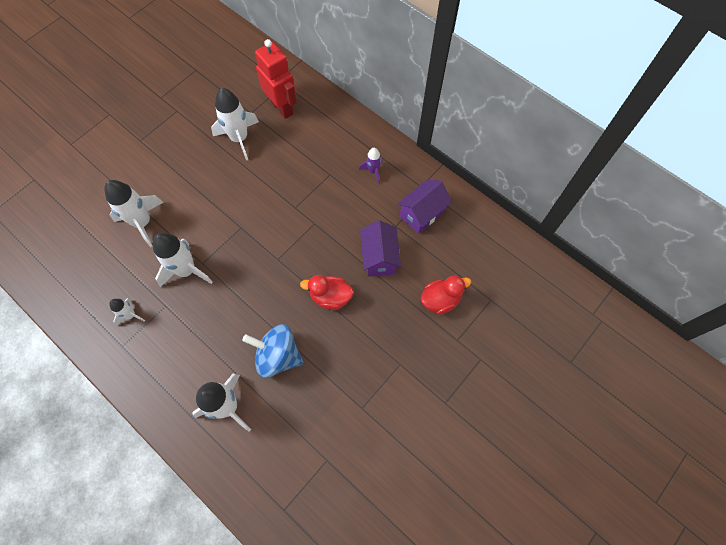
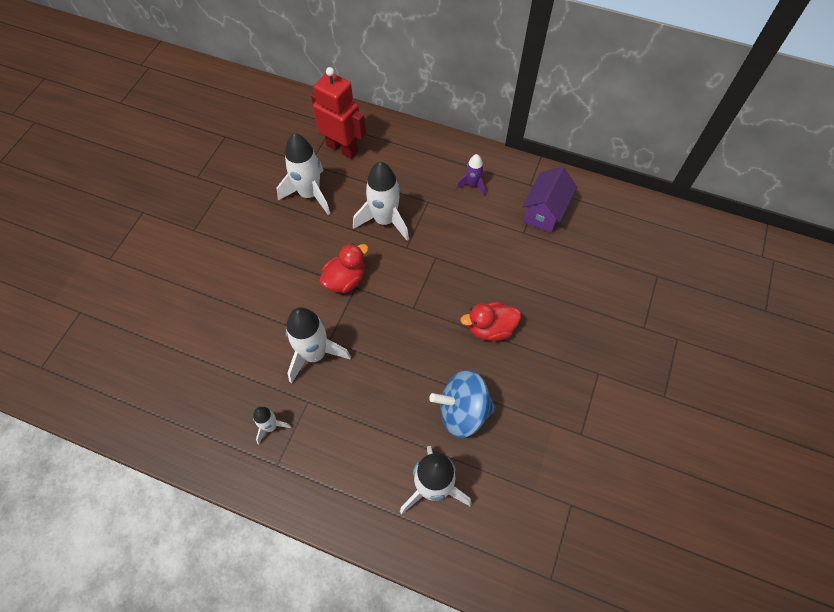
camera: 20 degrees left, 5 degrees down
(142, 222) = (238, 318): white rocket -> white rocket (384, 220)
(379, 258) = (522, 270): purple house -> none
(440, 300) = (607, 292): red duck -> red duck (345, 280)

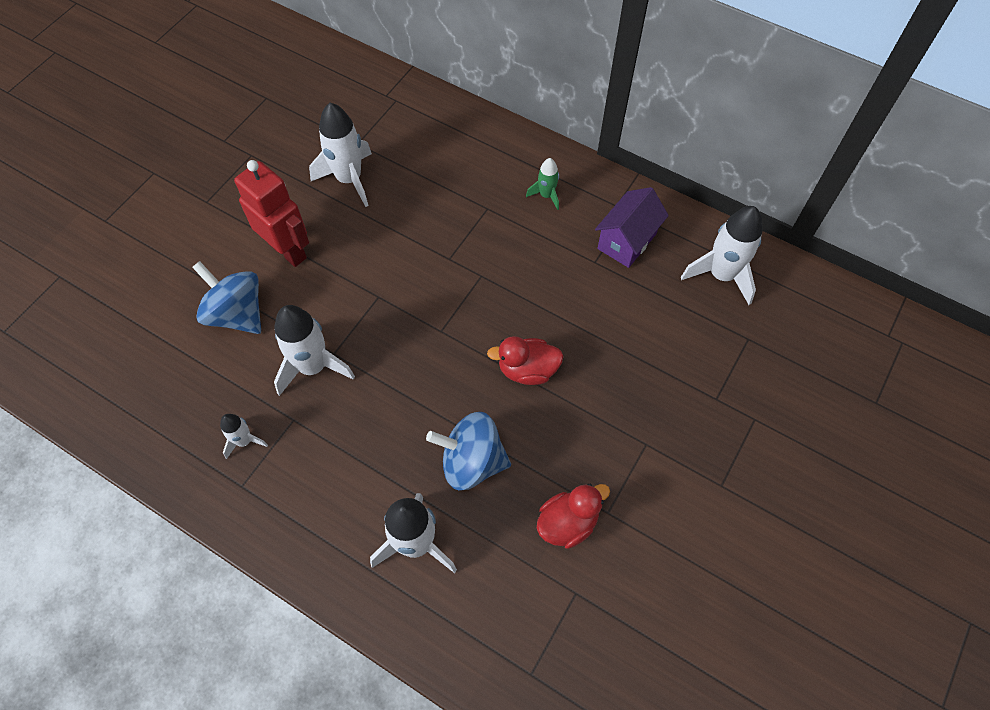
camera: 10 degrees right, 0 degrees up
(240, 320) = (237, 314): none -> blue spinning top
(342, 148) = (400, 130): red robot -> red robot (288, 250)
(345, 280) = (368, 286): red duck -> red duck (567, 523)
(384, 220) = (430, 223): white rocket -> white rocket (721, 275)
(472, 184) = (546, 195): purple rocket -> green rocket

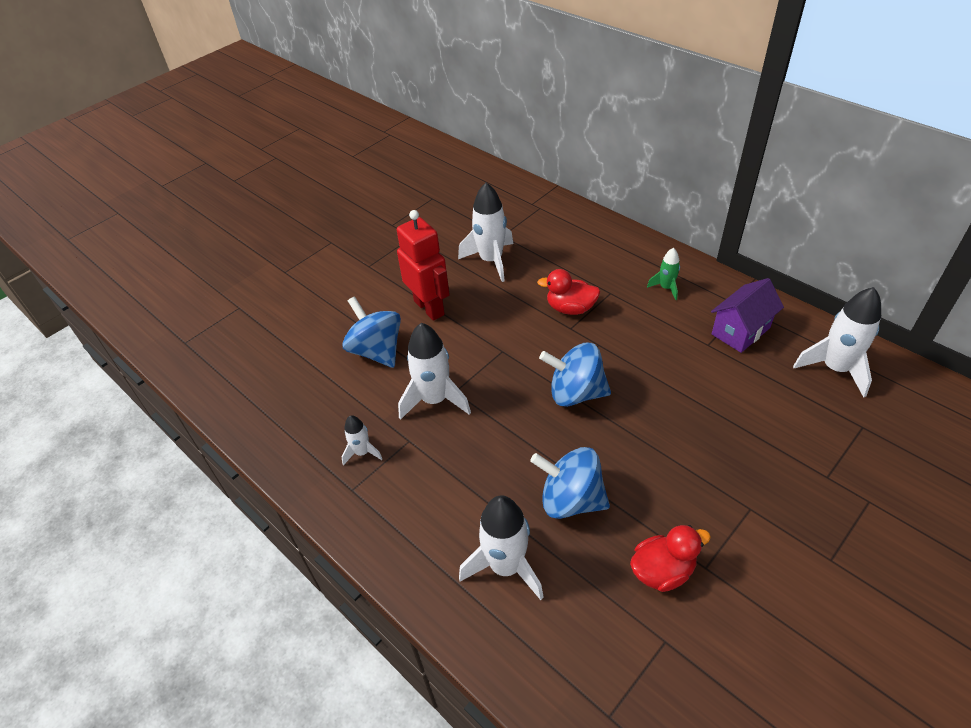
camera: 15 degrees right, 15 degrees down
(463, 338) = (575, 393): none -> blue spinning top
(527, 370) = (634, 427): red duck -> red duck (570, 308)

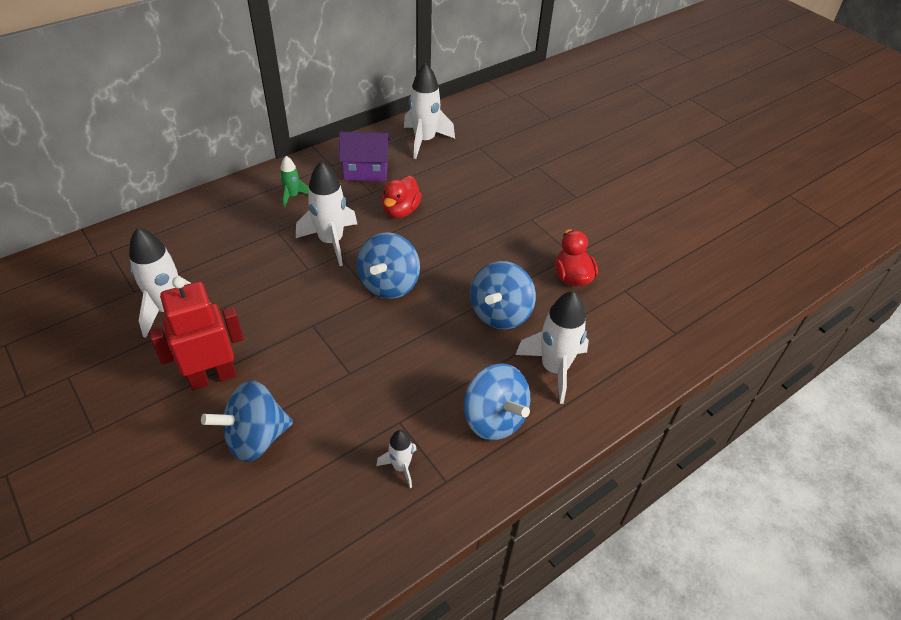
camera: 85 degrees left, 0 degrees up
(426, 517) = (494, 419): none -> blue spinning top
(434, 400) = (354, 392): white rocket -> white rocket (331, 241)
(570, 308) = (282, 263): red duck -> red duck (400, 211)
(740, 331) = (366, 171): purple house -> purple house turned 60 degrees counterclockwise

